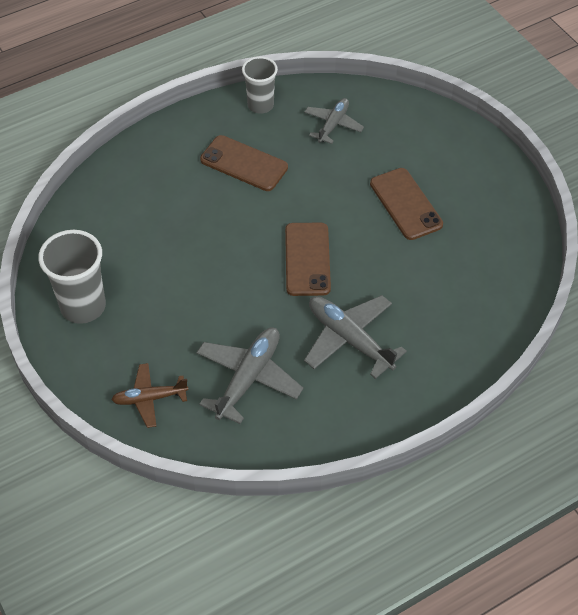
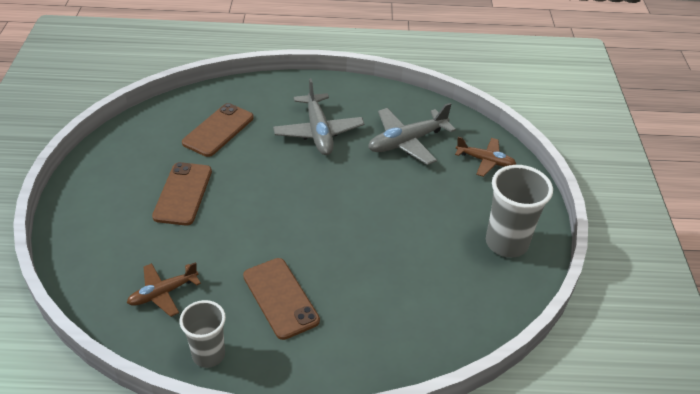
camera: 150 degrees left, 10 degrees down
(307, 259) = (300, 192): brown phone -> brown phone (218, 130)
(333, 124) = (163, 293): grey plane -> brown plane

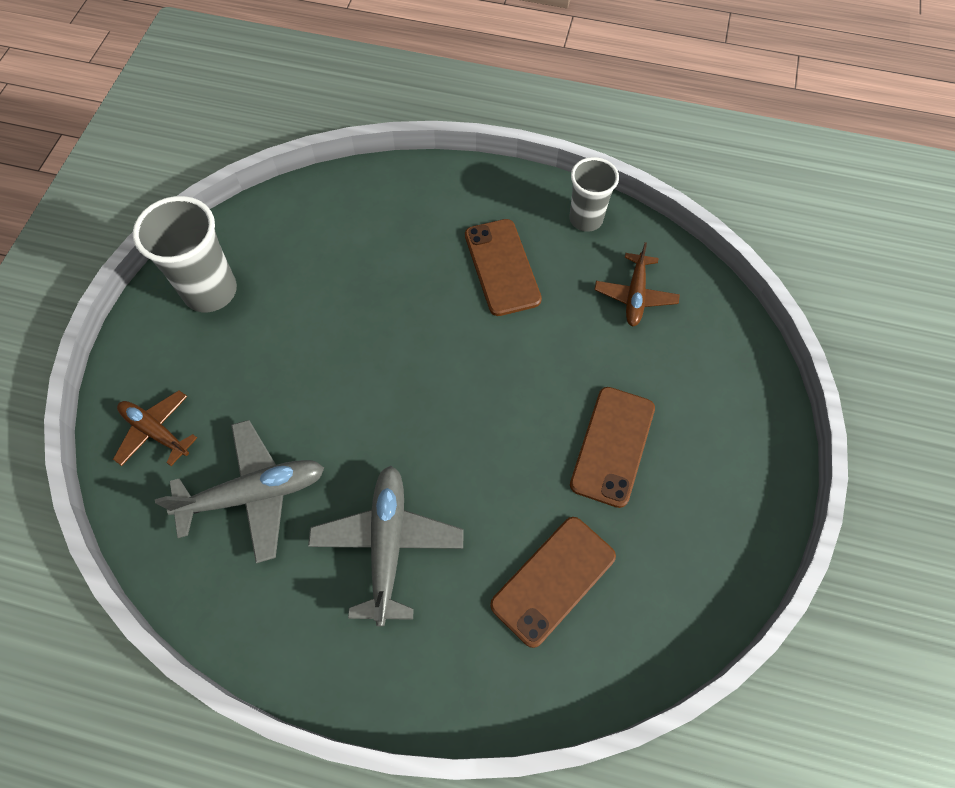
camera: 165 degrees left, 20 degrees up
(163, 293) = (635, 295): brown plane -> brown plane turned 120 degrees clockwise

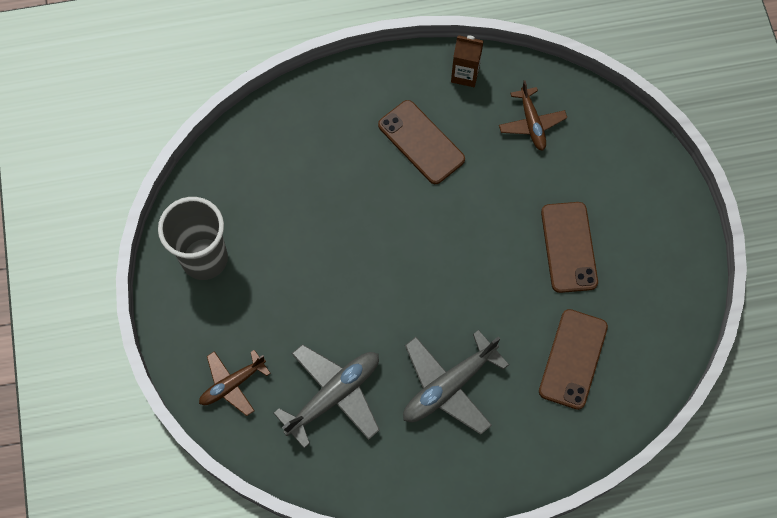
camera: 25 degrees left, 5 degrees up
(155, 431) = (232, 384): brown plane -> brown plane turned 45 degrees counterclockwise
(387, 544) = (448, 386): grey plane -> grey plane turned 105 degrees counterclockwise
(586, 219) = (465, 74): grey cup -> brown carton

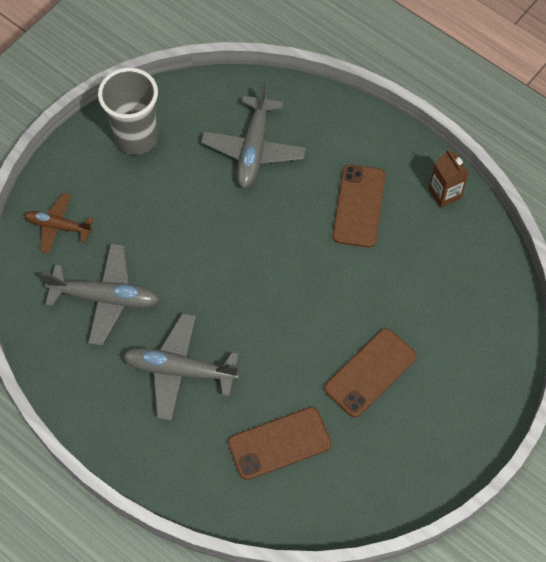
camera: 50 degrees right, 5 degrees down
(300, 178) = (253, 149): none -> grey plane
(531, 123) = (449, 270): brown plane -> none

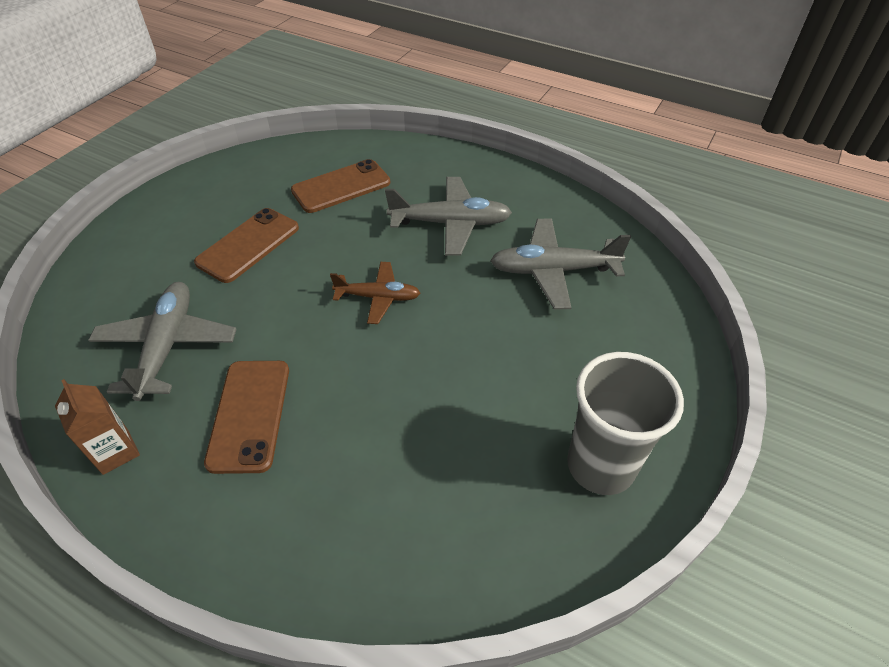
camera: 170 degrees right, 15 degrees down
(58, 226) = (646, 332): brown plane -> brown plane (378, 297)
(253, 149) = (414, 476): grey plane -> grey plane (167, 346)

